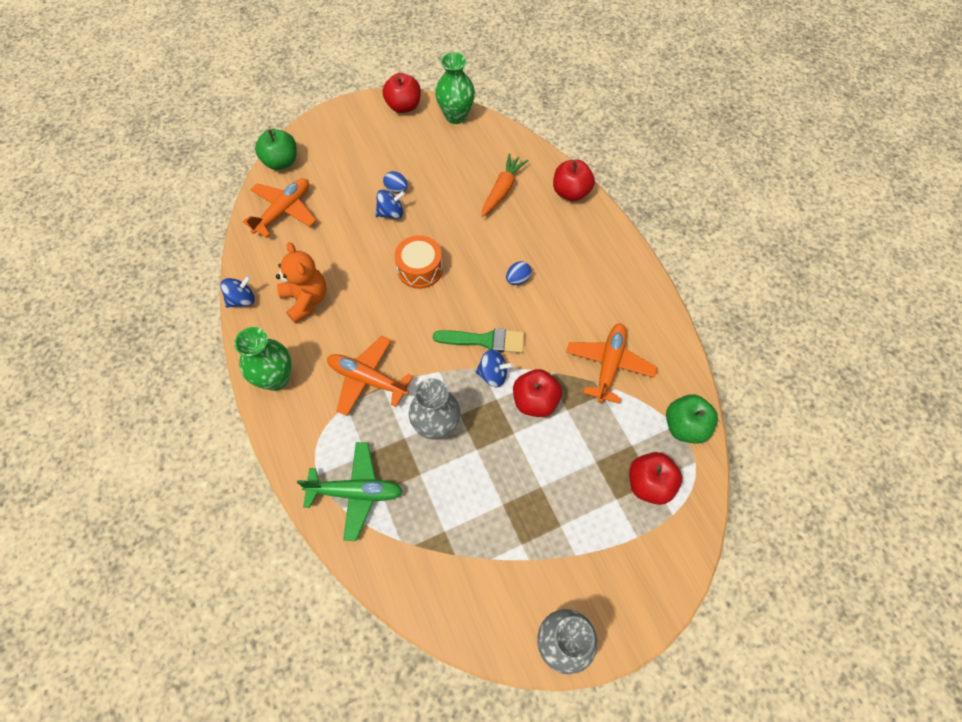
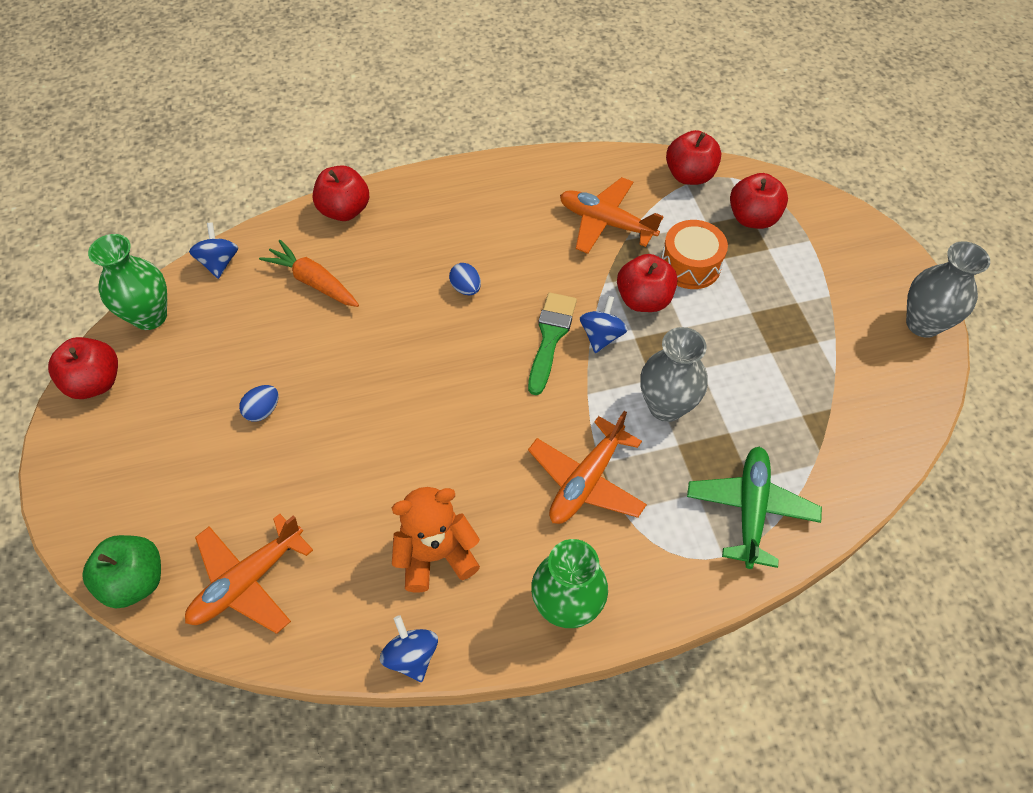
camera: 80 degrees left, 5 degrees down
(284, 211) = (248, 581): orange plane -> orange plane turned 90 degrees counterclockwise
(391, 213) = (307, 422): blue spinning top -> blue spinning top (219, 263)
(420, 269) = (420, 397): orange drum -> orange drum (690, 265)
(685, 426) = (689, 175): green apple -> red apple

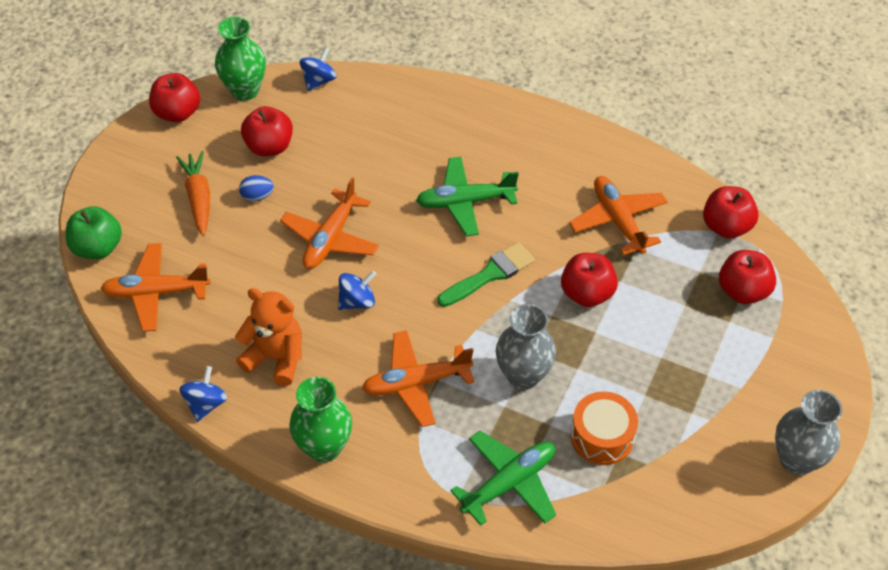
camera: 40 degrees right, 5 degrees down
(313, 282) = (366, 132): orange carrot -> orange carrot (198, 198)
(344, 210) = (435, 94): red apple -> red apple (269, 147)
(376, 402) = (330, 238): none -> orange plane
(466, 288) = (465, 202): blue egg -> green plane
(601, 336) = (527, 298): blue spinning top -> blue spinning top (357, 301)
(690, 265) = (651, 293): orange drum -> orange drum (602, 437)

